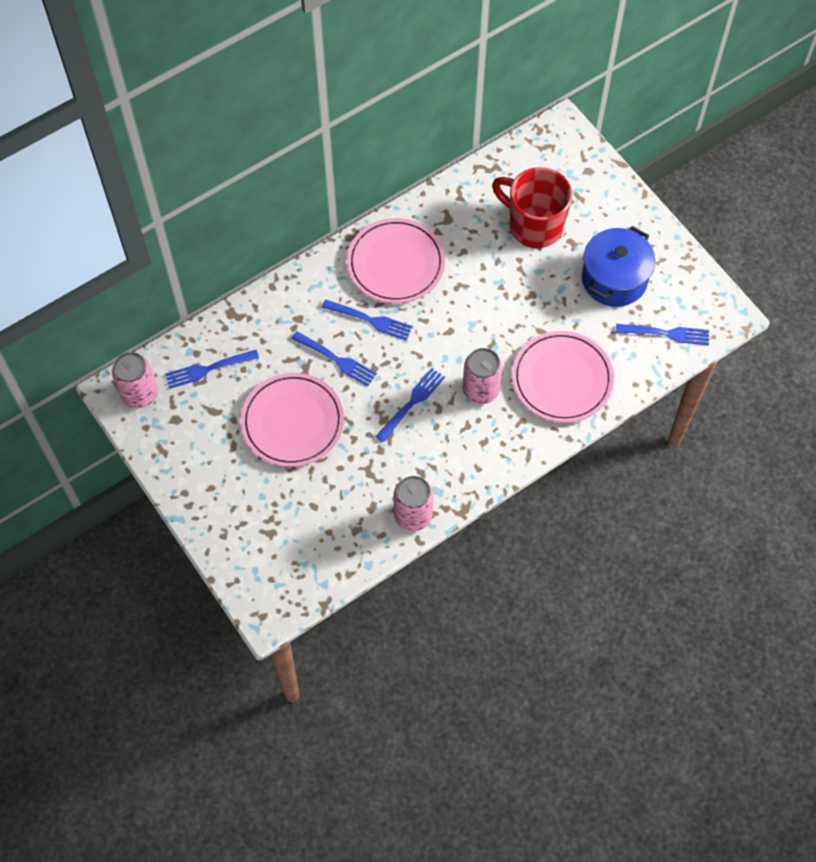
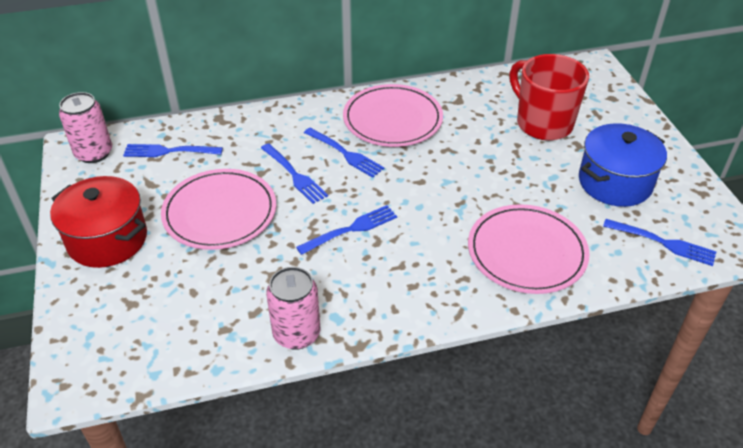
camera: 20 degrees right, 20 degrees down
(212, 481) = (107, 239): none -> red pot
(480, 390) = (431, 238): pink can -> none

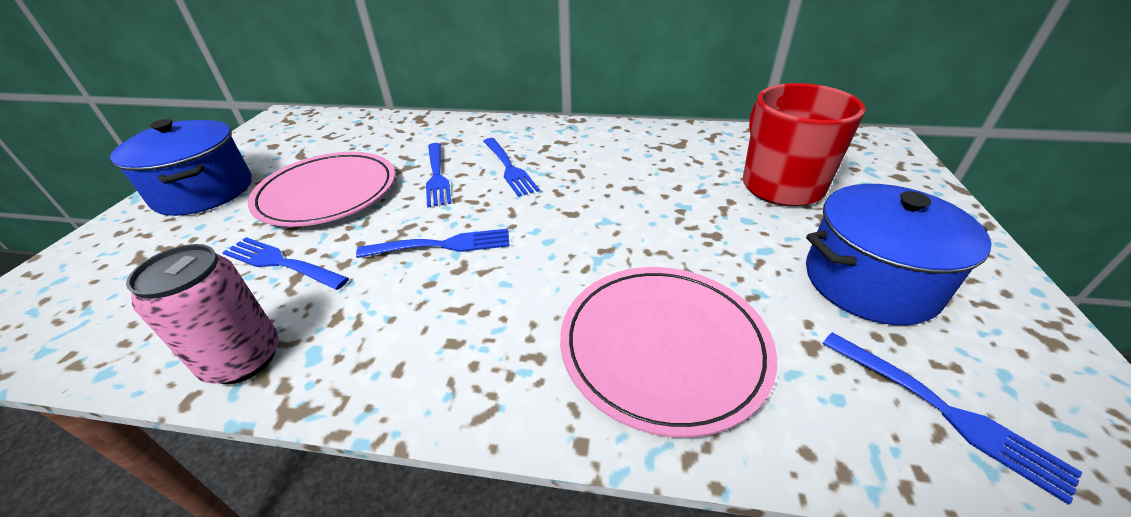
camera: 25 degrees right, 5 degrees down
(94, 153) = (287, 123): pink can -> none
(107, 239) = (204, 191): red pot -> blue pot
(170, 151) = (348, 133): blue fork -> blue fork (282, 263)
(392, 119) = (588, 148): pink plate -> none

